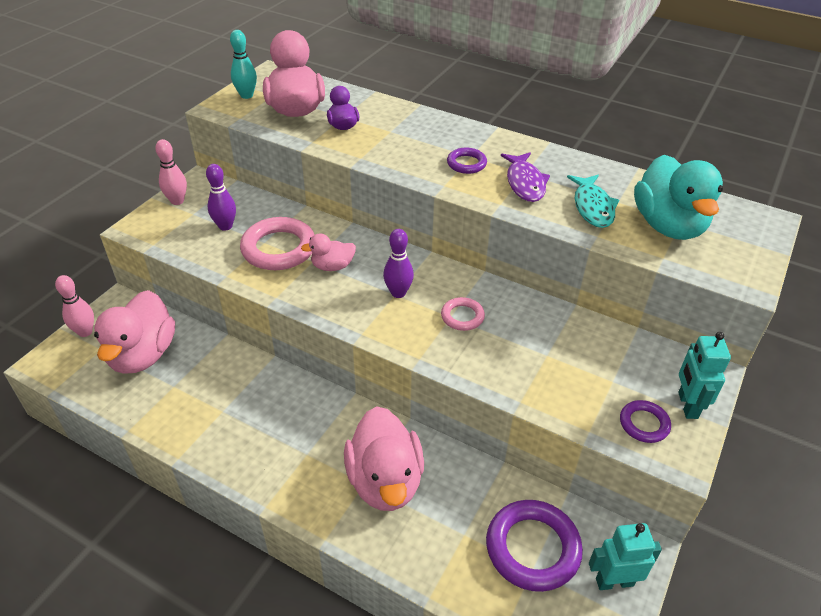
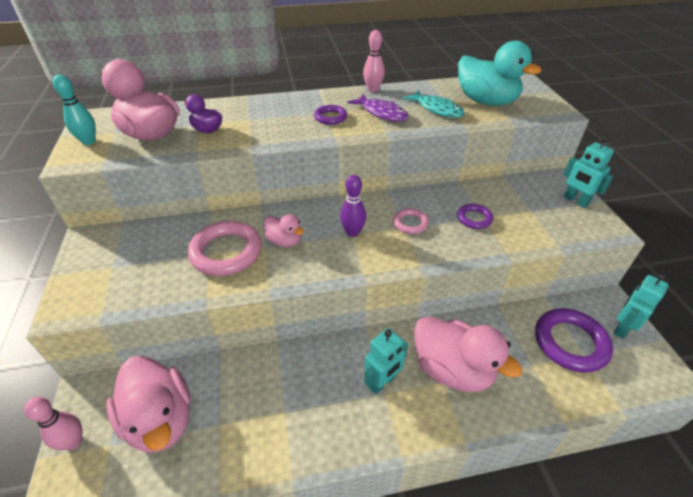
camera: 40 degrees left, 0 degrees up
(177, 201) = (83, 265): pink bowling pin -> pink bowling pin (373, 90)
(225, 226) = (157, 260): purple bowling pin -> none
(315, 446) = (382, 382): none -> turquoise robot
(332, 266) = (284, 241): pink duck -> pink duck turned 90 degrees counterclockwise
(644, 424) = (573, 223): purple ring -> purple ring (474, 218)

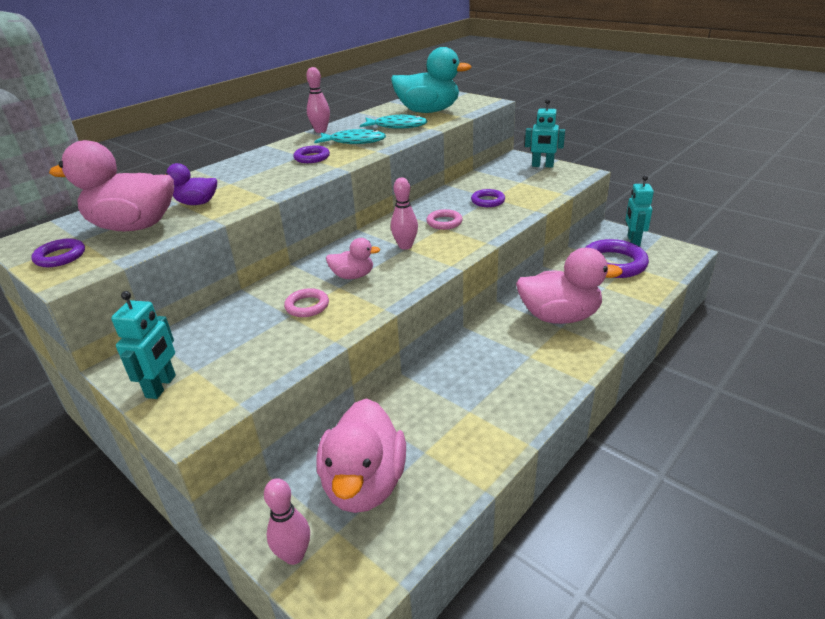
camera: 35 degrees left, 10 degrees down
(89, 141) = (60, 257): turquoise bowling pin -> purple ring
(160, 419) = (364, 484): pink duck -> pink duck turned 75 degrees clockwise
(226, 252) = (307, 306): pink ring -> pink ring, size x0.53
(352, 232) = (405, 246): purple bowling pin -> pink bowling pin
(382, 113) = (354, 142): purple fish -> turquoise fish
(382, 382) = (521, 351): turquoise robot -> turquoise robot (161, 386)

